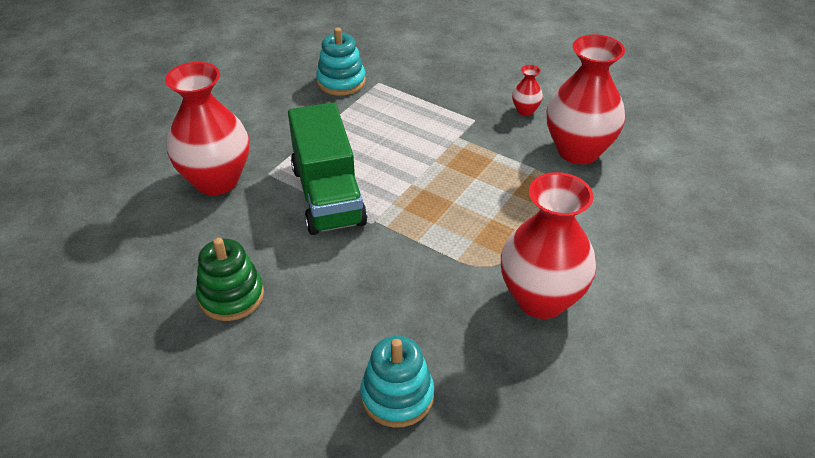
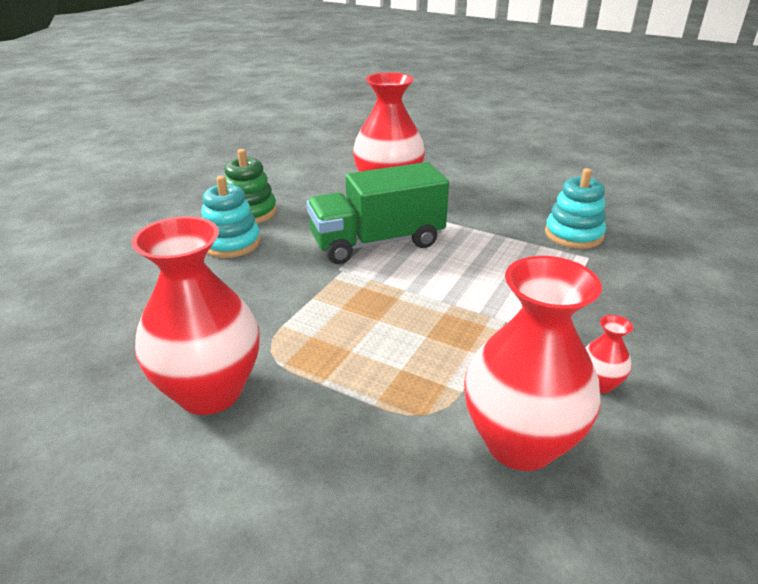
camera: 85 degrees right, 10 degrees down
(397, 396) = (114, 296): turquoise stacking toy -> turquoise stacking toy (231, 243)

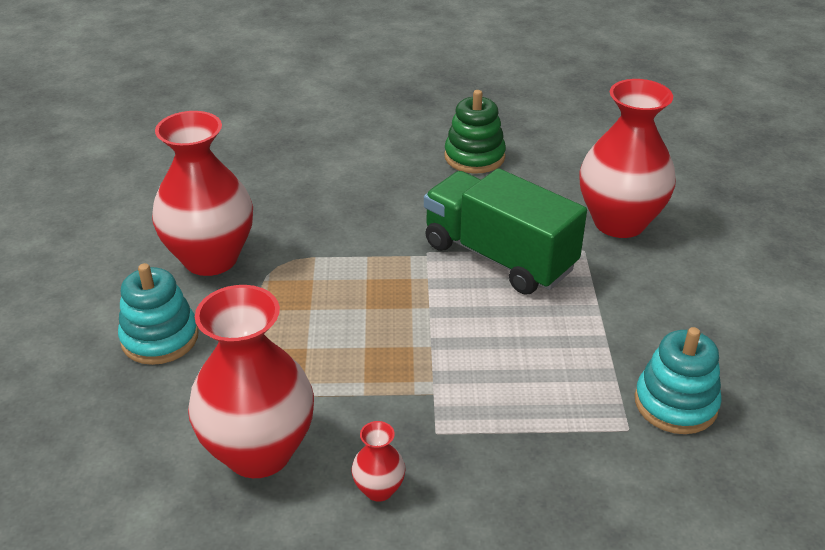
camera: 60 degrees right, 5 degrees up
(231, 243) = (411, 173): turquoise stacking toy -> turquoise stacking toy (160, 338)

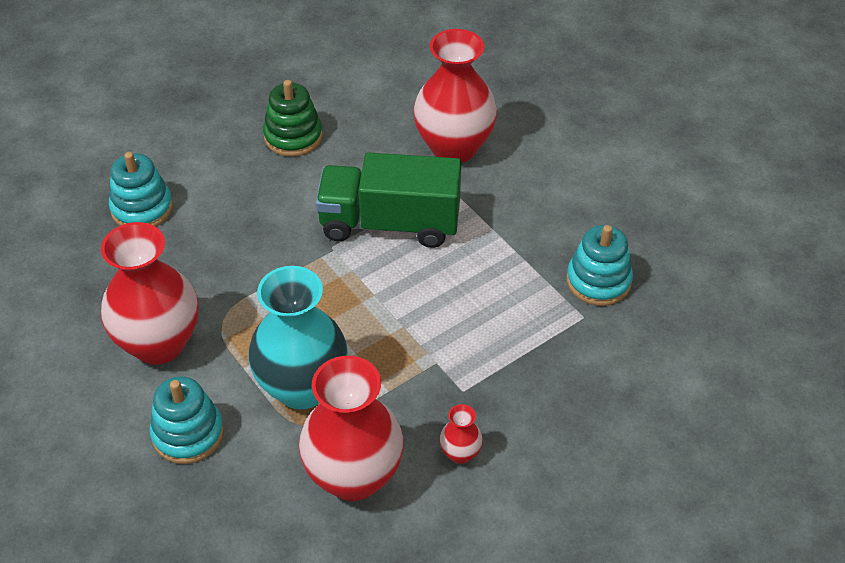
camera: 35 degrees left, 10 degrees up
(290, 351) = (302, 387): none -> turquoise vase
(299, 158) = (142, 208): none -> turquoise stacking toy

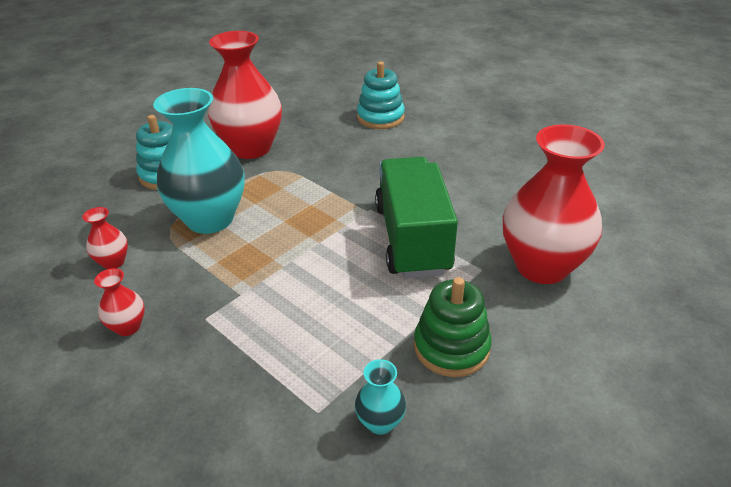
camera: 80 degrees right, 10 degrees down
(293, 136) = (495, 167): green stacking toy -> green stacking toy (451, 347)
(354, 476) = (113, 262): red vase -> red vase, size x0.43
(598, 281) = (380, 422): turquoise stacking toy -> turquoise vase

